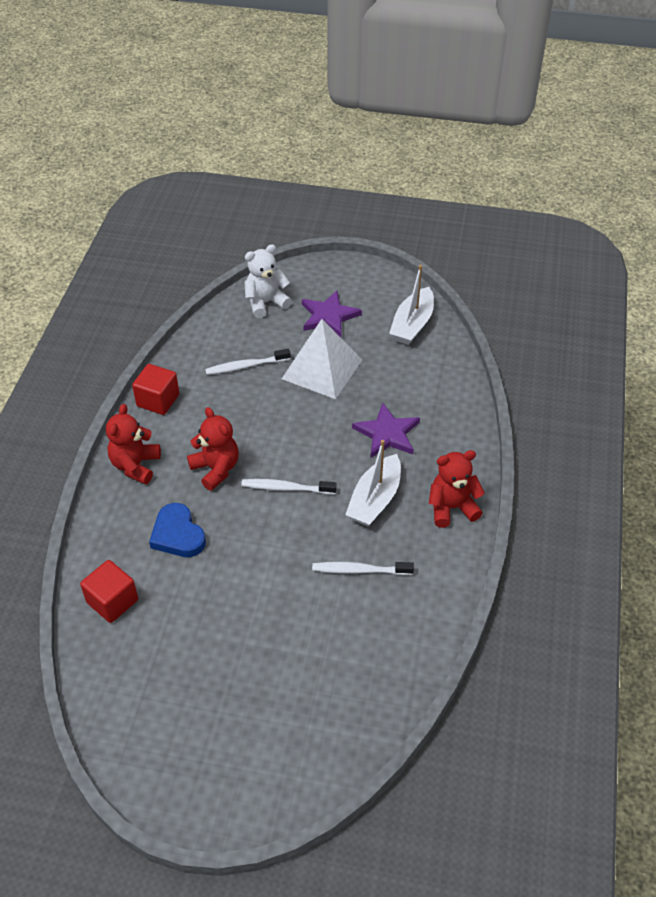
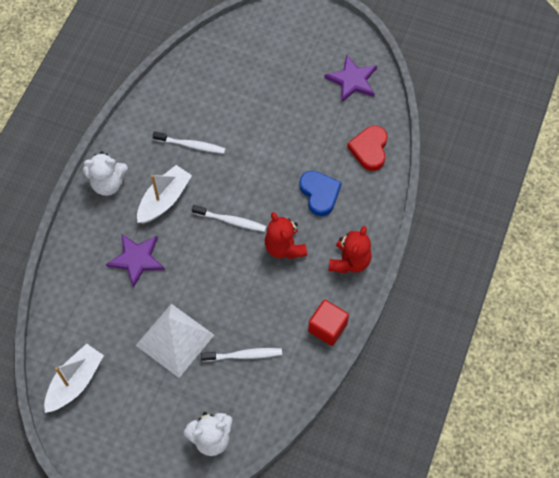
camera: 170 degrees left, 15 degrees up
(112, 601) = (369, 149): red cube -> red heart
(329, 316) = (152, 407): purple star -> purple star (352, 80)
(451, 507) = (108, 183): red teddy bear -> white teddy bear

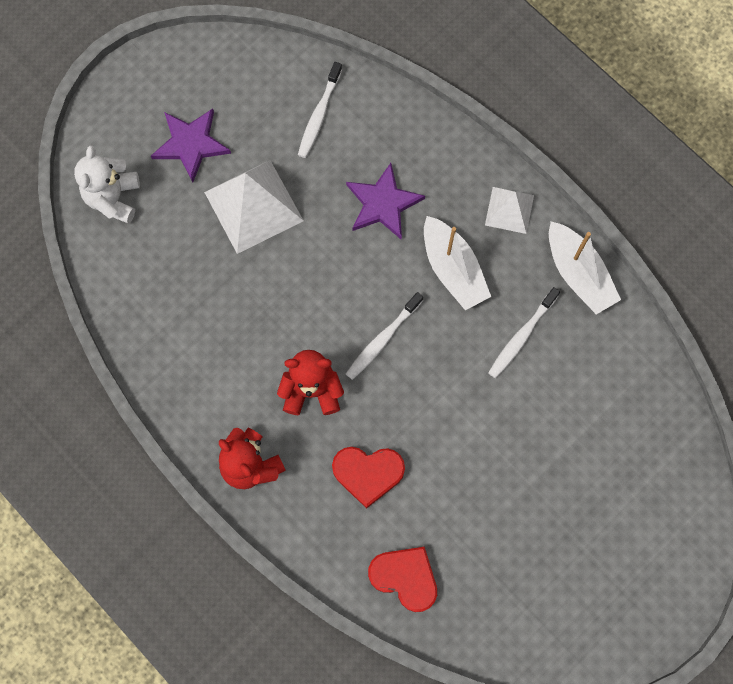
camera: 115 degrees right, 10 degrees up
(75, 382) = (258, 79): white boat -> white boat (578, 274)
(108, 183) = (509, 210): white teddy bear -> white pyramid
(244, 355) = (193, 277): white toothbrush -> white toothbrush (319, 115)
(319, 194) = (368, 473): blue heart -> red heart
(327, 328) = (176, 392): red cube -> none
(352, 80) = (532, 612): purple star -> purple star (191, 144)

